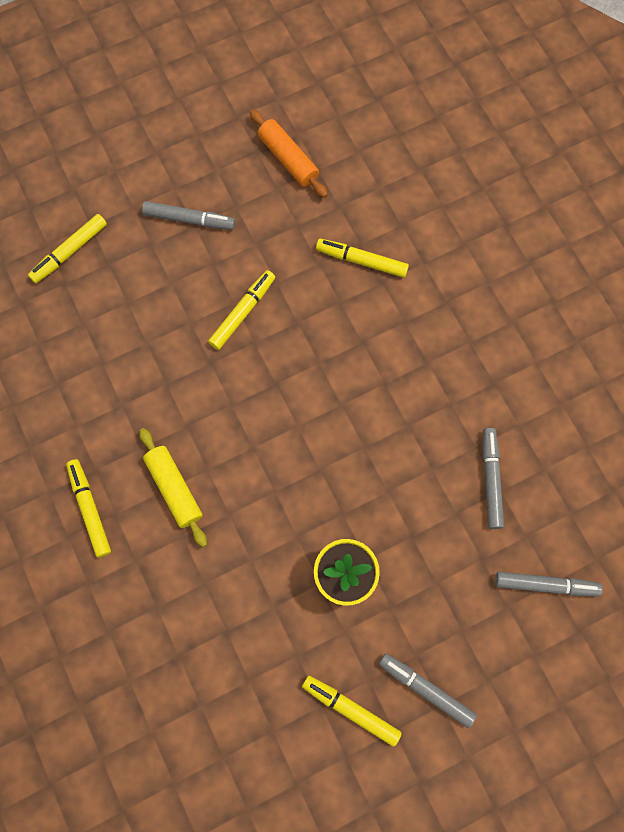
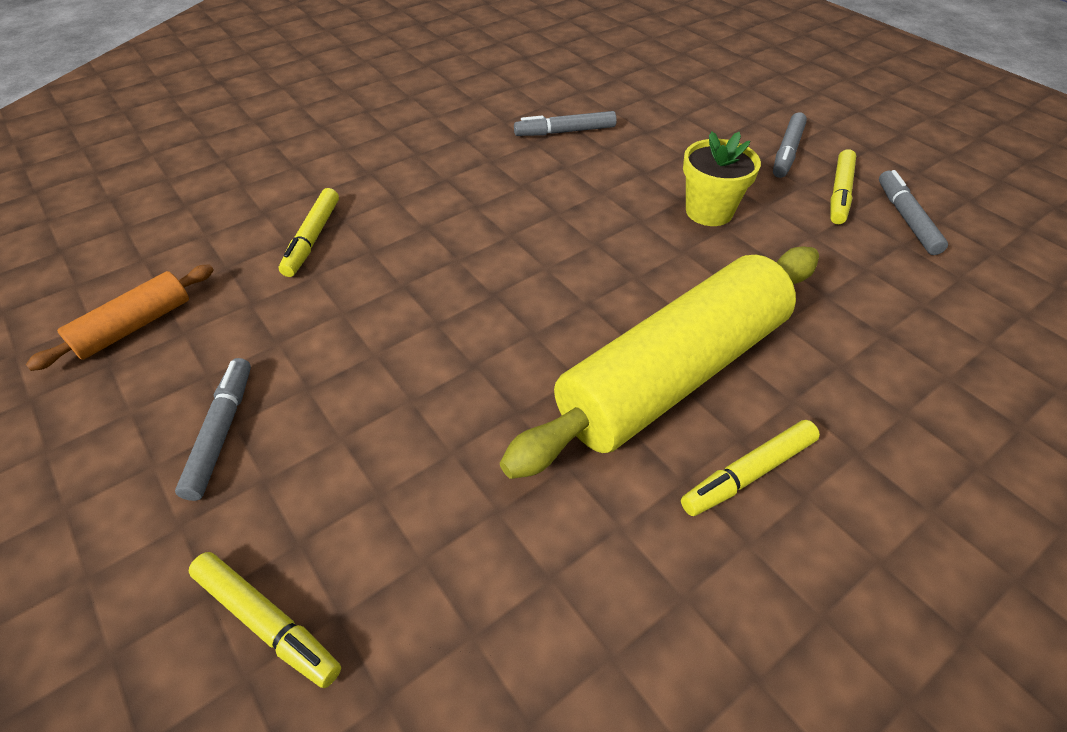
camera: 100 degrees left, 25 degrees down
(174, 488) = (673, 374): yellow rolling pin -> yellow rolling pin, size x2.16
(243, 312) = (391, 341): yellow marker -> none
(545, 585) = (652, 99): grey marker -> grey marker (906, 218)

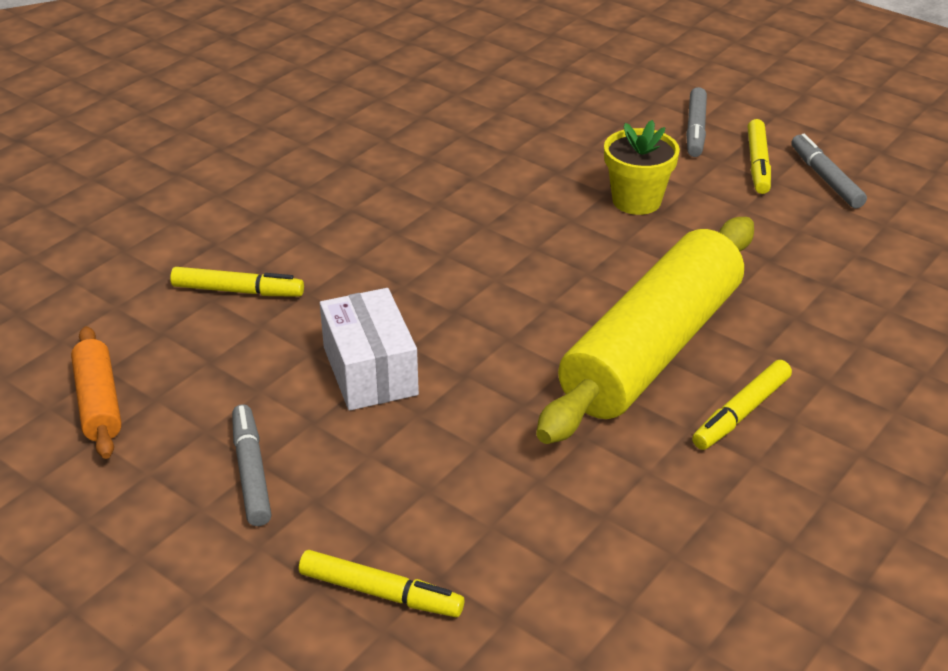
camera: 15 degrees left, 10 degrees down
(134, 326) = (99, 403): orange rolling pin -> orange rolling pin turned 45 degrees counterclockwise
(312, 238) = (238, 291): yellow marker -> yellow marker turned 75 degrees counterclockwise
(386, 342) = (370, 371): none -> white box
(565, 131) = (457, 141): grey marker -> none

